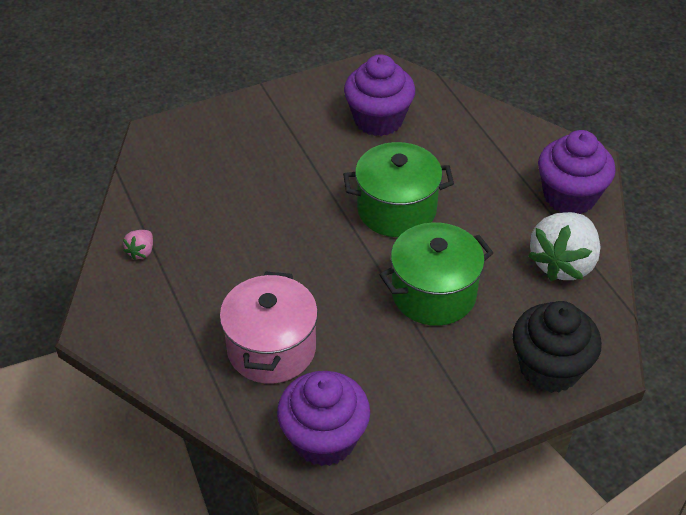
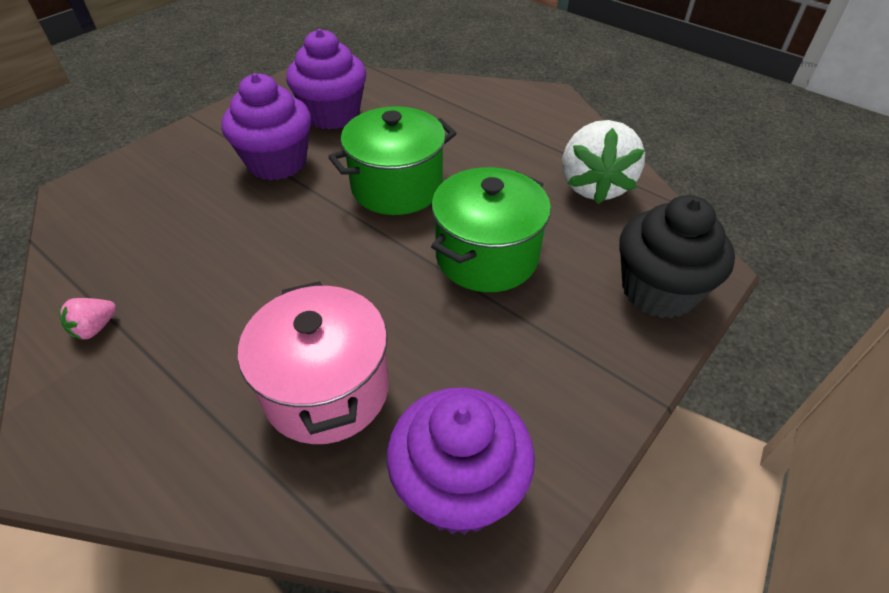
camera: 25 degrees left, 0 degrees up
(141, 252) = (95, 328): pink strawberry -> pink strawberry turned 45 degrees clockwise
(569, 196) = (557, 128): purple cupcake -> purple cupcake (277, 162)

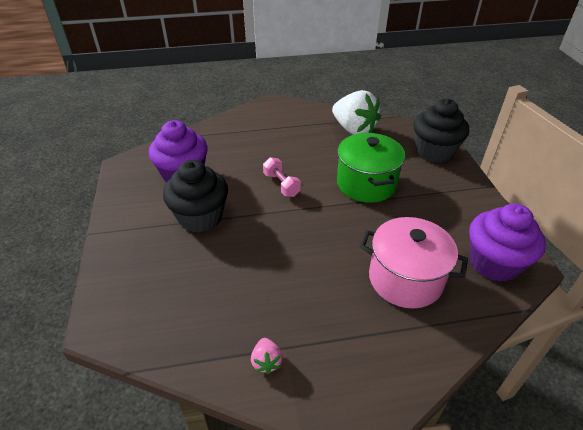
camera: 50 degrees left, 5 degrees down
(277, 162) = (200, 217): purple cupcake -> black cupcake
(397, 187) = (281, 185): green pot -> pink dumbbell

